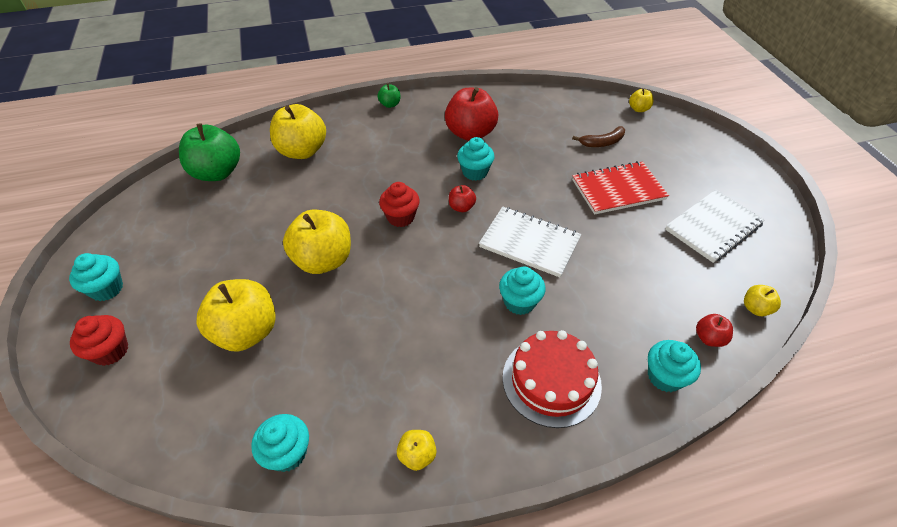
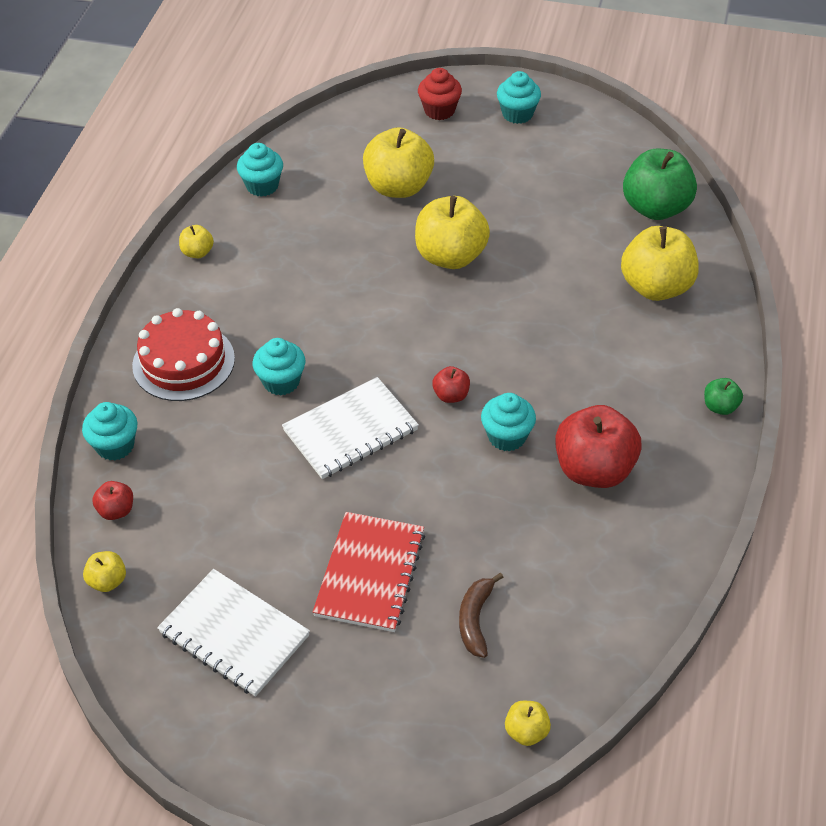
camera: 120 degrees right, 0 degrees up
(400, 217) = (472, 336): red cupcake -> none
(713, 227) = (234, 634): white notebook -> white notebook turned 45 degrees counterclockwise

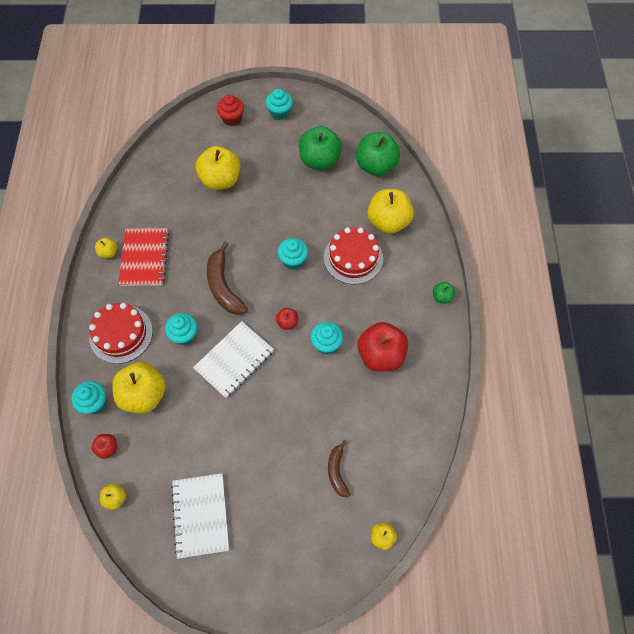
camera: 15 degrees left, 15 degrees up
(234, 634) = (201, 515): white notebook -> white notebook turned 60 degrees clockwise
(262, 186) = (136, 195): turquoise cupcake -> turquoise cupcake (293, 260)
(362, 327) = (223, 286): none -> brown banana
(370, 573) = (269, 455): red notebook -> red notebook (144, 258)
(450, 256) = (264, 224): yellow apple -> yellow apple (144, 395)
(564, 186) = (319, 160): none -> green apple
(584, 326) = (353, 258): none -> red cake

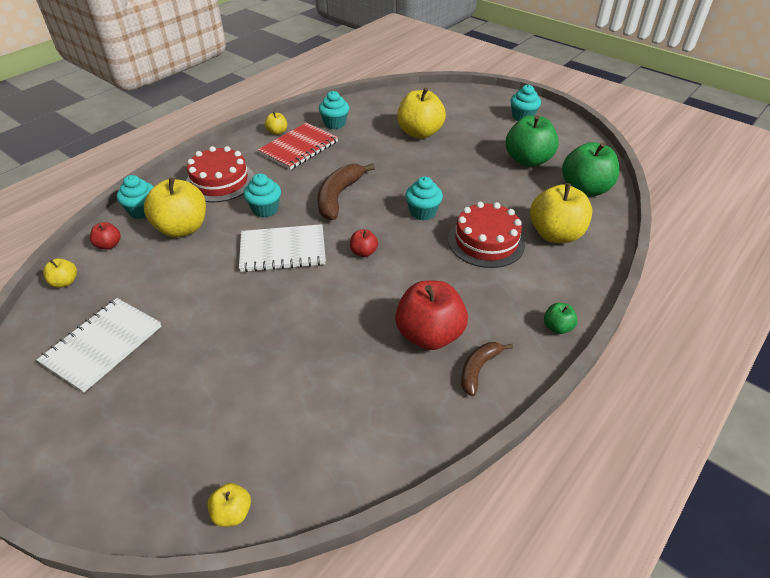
camera: 40 degrees right, 20 degrees down
(232, 119) = (474, 104): red cupcake -> none
(326, 344) = (382, 290): turquoise cupcake -> turquoise cupcake (335, 124)
(337, 471) = (264, 405): brown banana -> brown banana (478, 369)

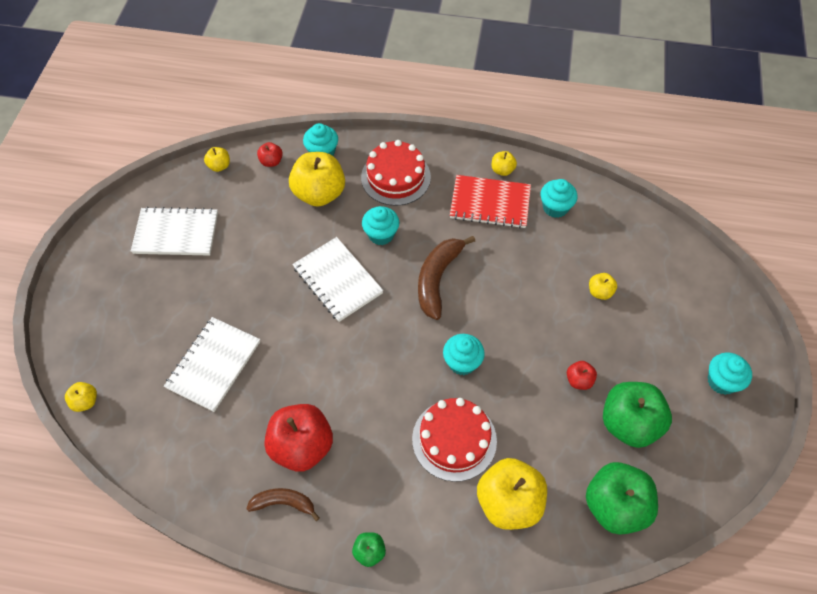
camera: 60 degrees right, 15 degrees up
(290, 370) = (214, 365): none -> white notebook
(338, 196) = (437, 279): brown banana -> brown banana turned 60 degrees counterclockwise
(363, 252) = (373, 343): red apple -> red apple (579, 380)
(419, 133) = (600, 292): yellow apple -> yellow apple, size x0.47

